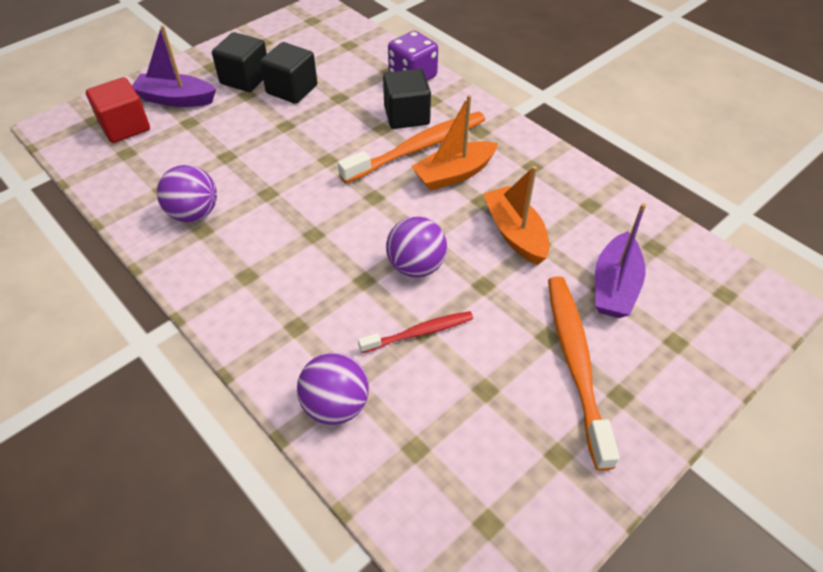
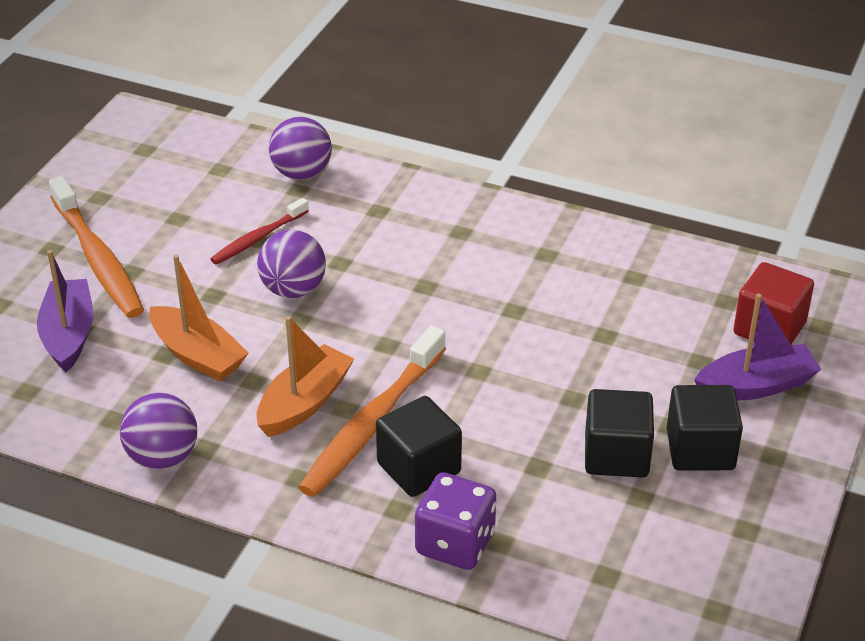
camera: 155 degrees right, 10 degrees down
(194, 213) = (572, 265): purple ball -> purple ball (162, 457)

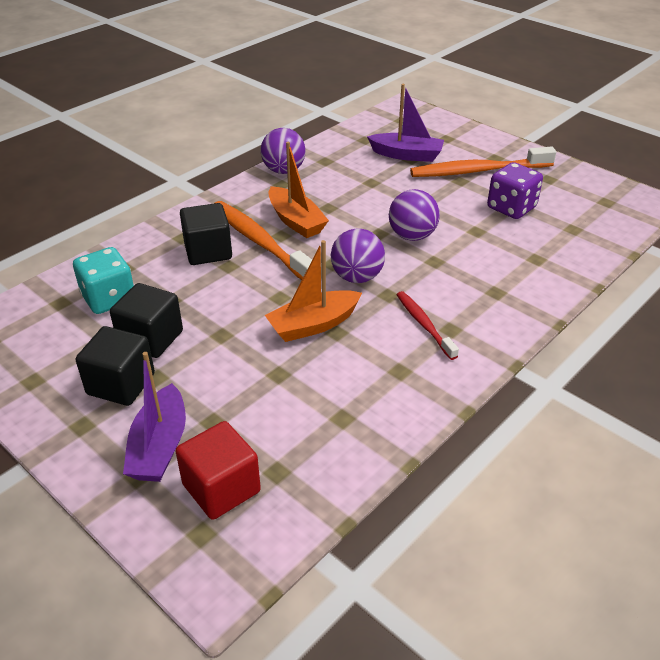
camera: 110 degrees right, 0 degrees up
(197, 355) = (364, 192): orange boat -> orange boat (313, 325)
(258, 238) = (478, 231): red toothbrush -> red toothbrush (424, 324)
(301, 173) = (558, 264): purple ball -> purple ball (357, 277)
(455, 543) = (138, 251): purple dice -> purple dice (511, 208)
(570, 527) = (109, 299): none -> turquoise dice

